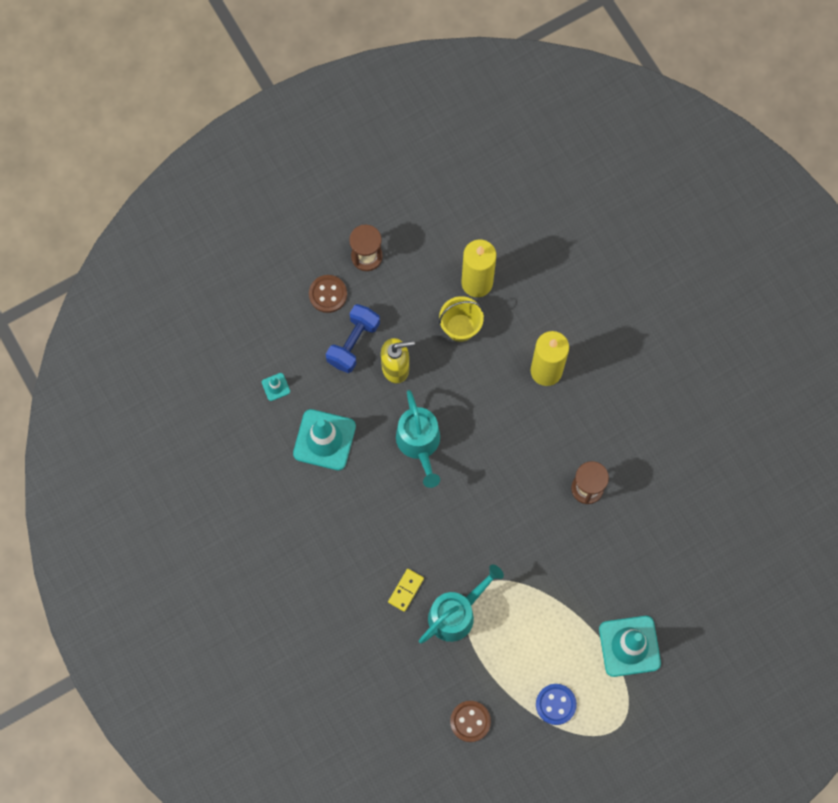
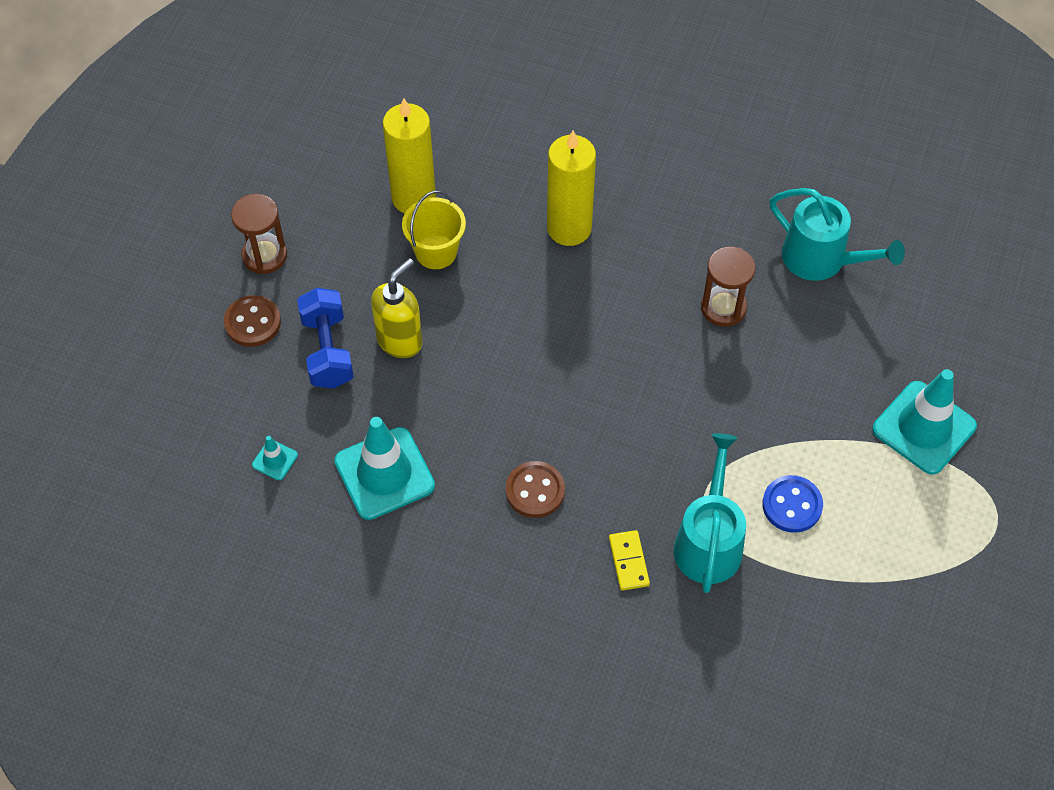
camera: 40 degrees left, 15 degrees down
(419, 443) = (499, 397): turquoise watering can -> turquoise watering can (821, 259)
(470, 721) = (837, 645): brown button -> brown button (535, 491)
(555, 704) = (909, 550): blue button -> blue button (792, 505)

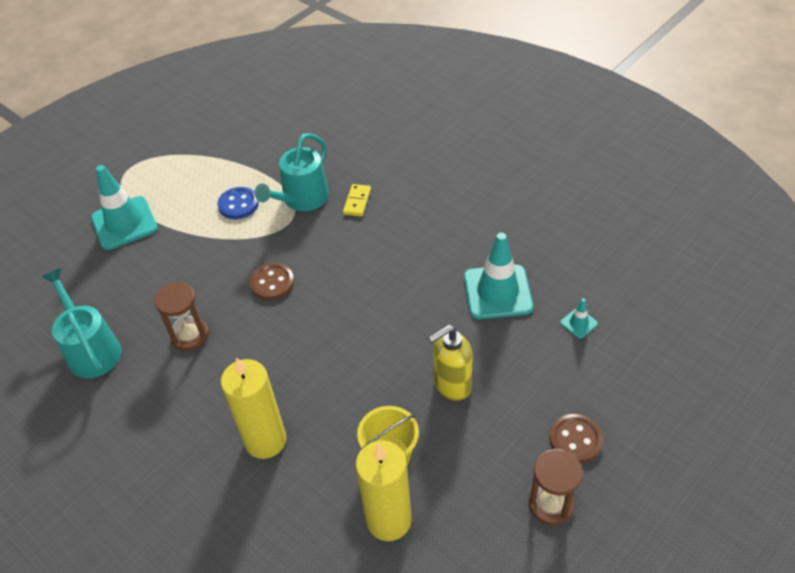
camera: 155 degrees left, 10 degrees down
(327, 350) = (515, 395): blue dumbbell -> none
(535, 491) = (396, 254): brown button -> brown button (272, 283)

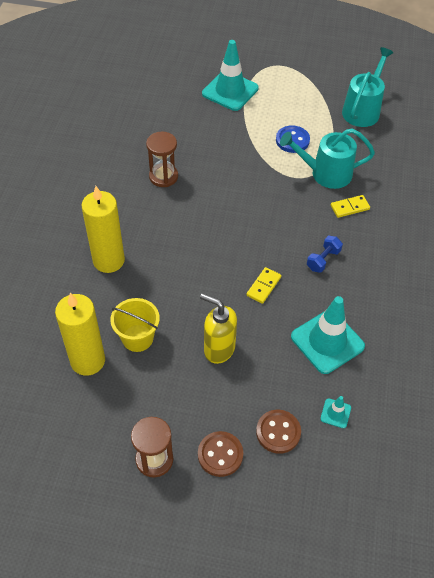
camera: 55 degrees right, 5 degrees up
(92, 350) = (121, 134): turquoise watering can -> turquoise watering can (363, 110)
(272, 283) = (236, 197): brown button -> brown button (278, 432)
(401, 312) = (263, 286): none -> yellow domino
(403, 251) = (323, 260): none -> blue dumbbell

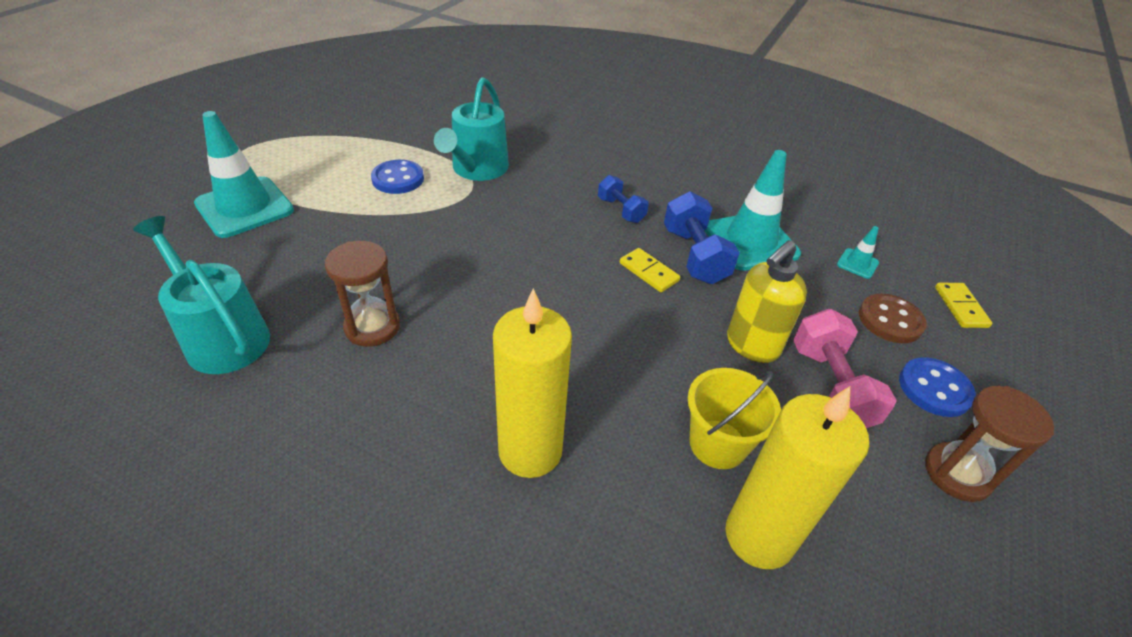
camera: 75 degrees left, 10 degrees down
(199, 393) = (830, 387): none -> pink dumbbell
(220, 454) = (934, 389): brown button -> blue button
(293, 309) = (694, 256): none -> blue dumbbell
(350, 207) = (545, 168): yellow domino -> yellow domino (960, 307)
(363, 110) = (390, 115): turquoise watering can -> turquoise watering can (222, 337)

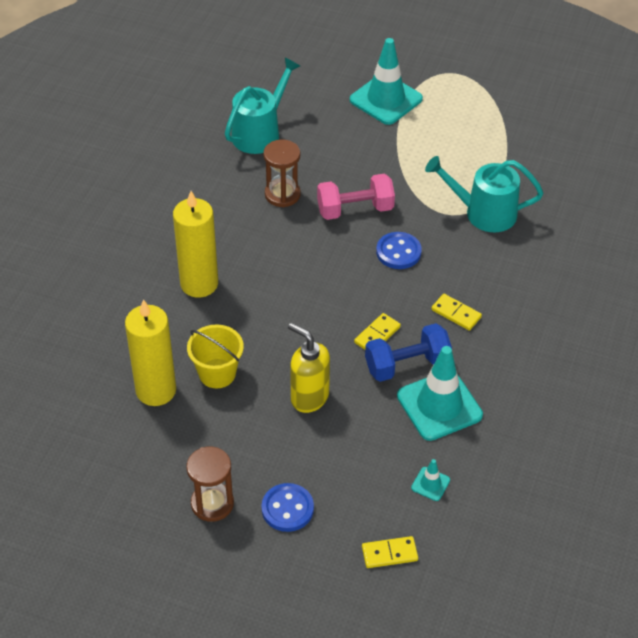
camera: 85 degrees right, 5 degrees up
(398, 179) = (451, 168): blue button -> blue button (398, 252)
(620, 210) = (456, 313): blue dumbbell -> yellow domino
(830, 387) = (277, 441): pink dumbbell -> pink dumbbell (355, 209)
(890, 320) = (359, 495): brown button -> none

